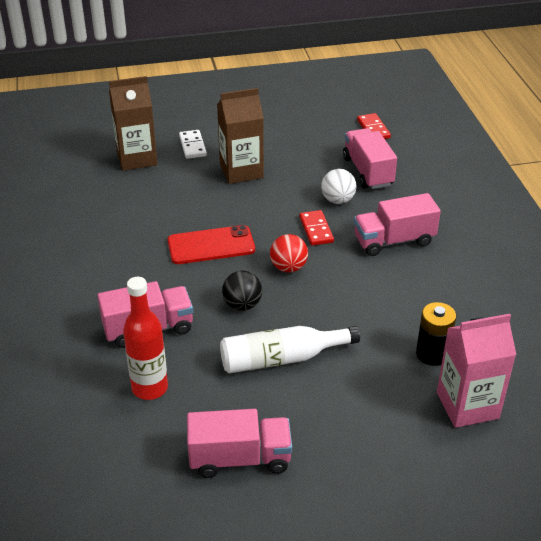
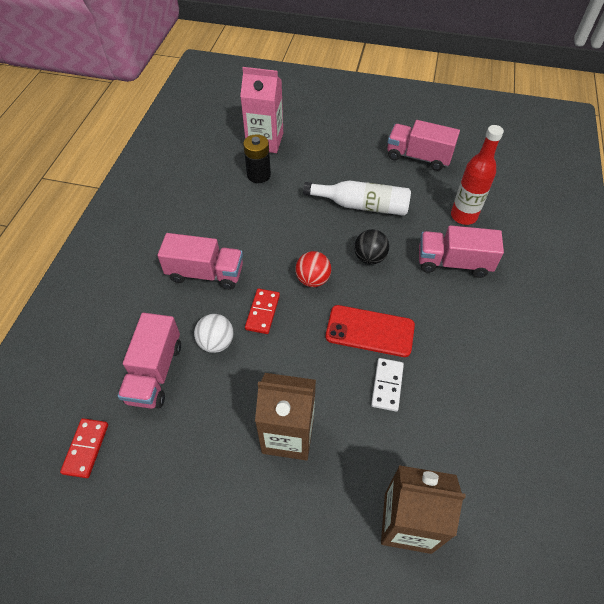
camera: 155 degrees left, 15 degrees up
(192, 146) = (325, 517): white domino -> white domino (387, 385)

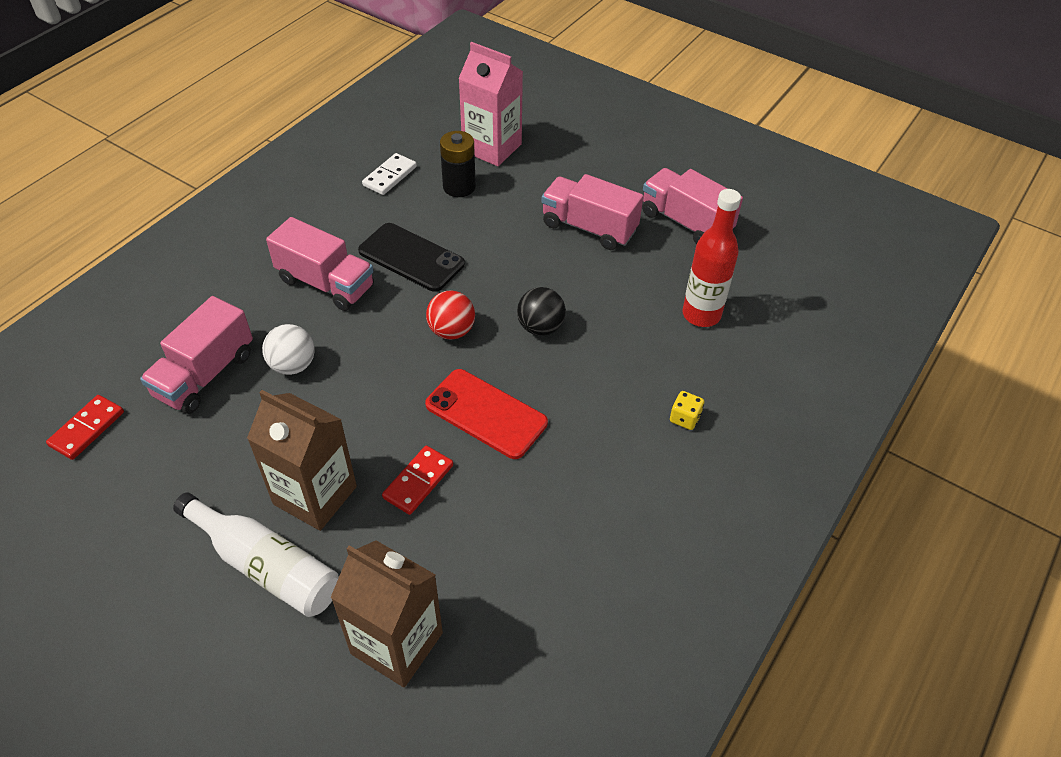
camera: 20 degrees right, 5 degrees down
(255, 235) = (411, 257): none -> black phone
(262, 312) = (367, 349): red domino -> red domino (418, 481)
(362, 205) = (570, 261): white bottle -> white bottle (266, 566)
(387, 385) = (468, 483): white domino -> white domino (390, 176)
(453, 263) = (649, 368): pink truck -> pink truck (589, 228)
(494, 289) = (684, 418): none -> yellow dice

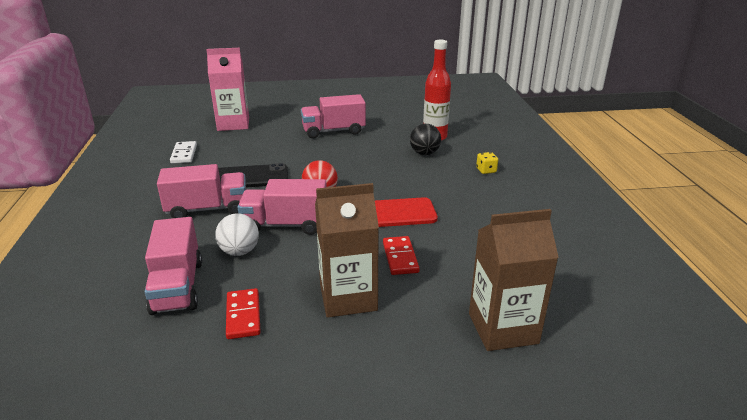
camera: 40 degrees left, 20 degrees down
(87, 429) = (110, 366): red domino -> red domino (243, 315)
(266, 566) = (369, 348): white bottle -> none
(459, 187) = (236, 143): black battery -> none
(540, 327) = (367, 172): black ball -> black ball (424, 153)
(686, 222) = (378, 113): pink truck -> pink truck (285, 225)

